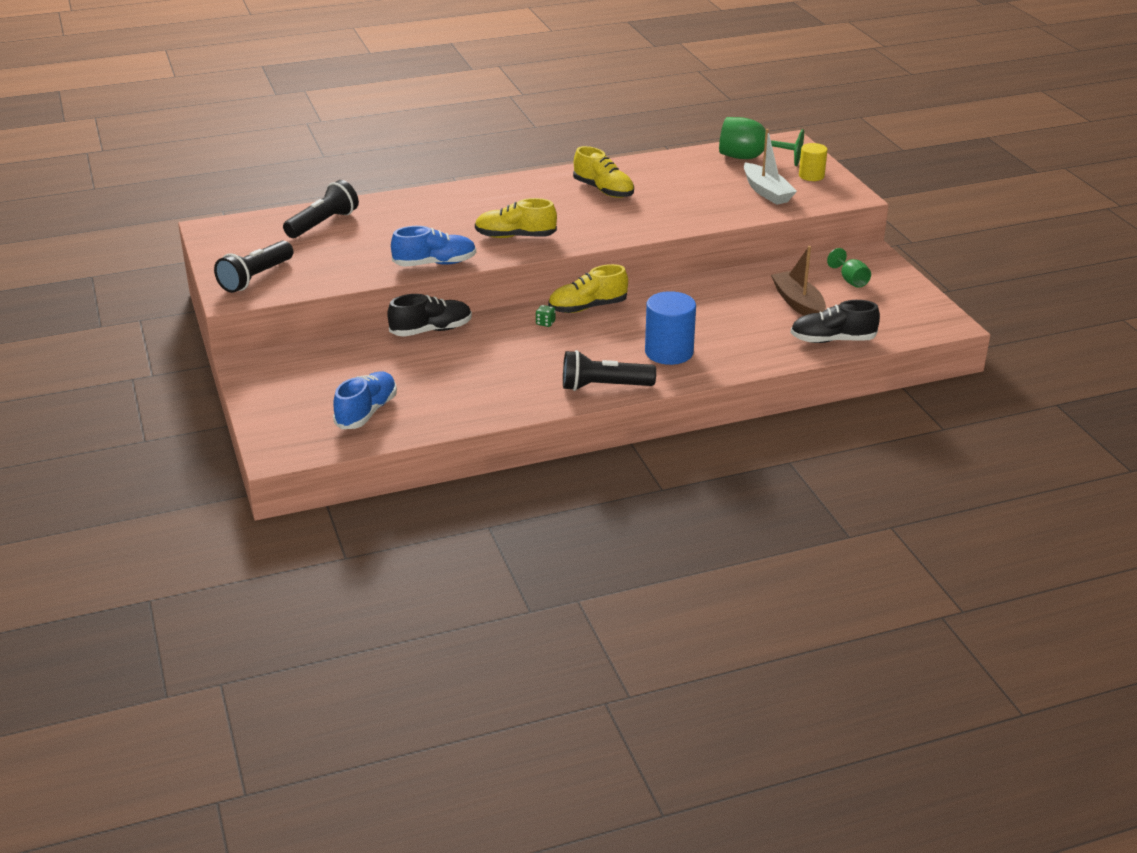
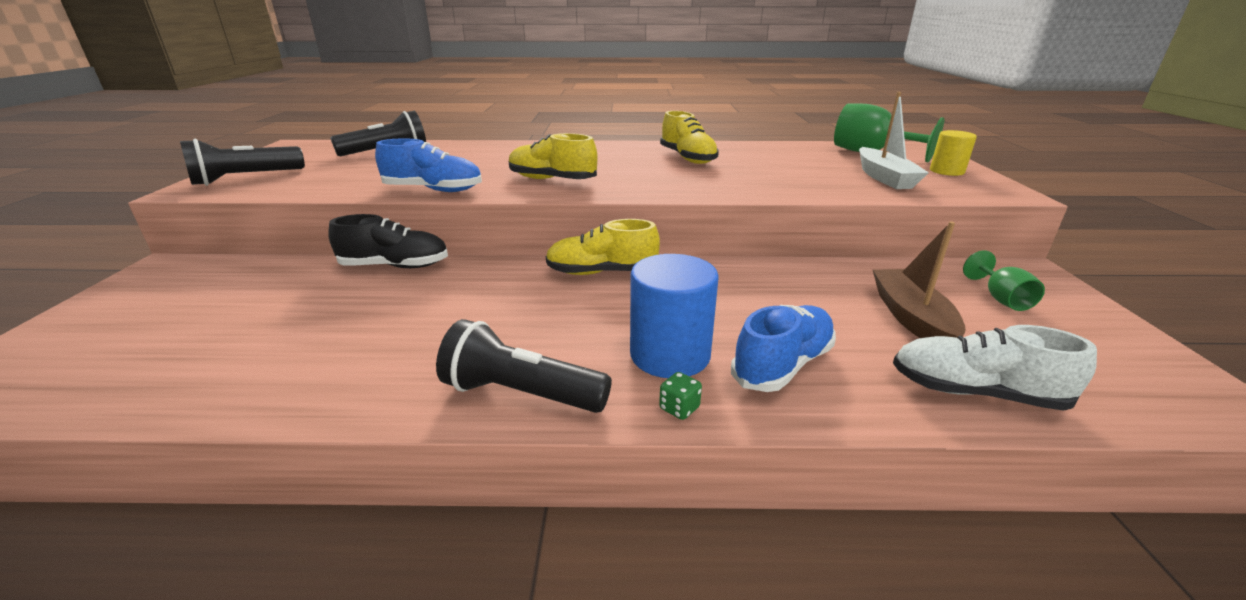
camera: 20 degrees right, 5 degrees down
(366, 412) = (158, 356): blue shoe -> blue shoe (782, 365)
(545, 323) = (533, 281): green dice -> green dice (679, 408)
(832, 340) = (975, 392): black shoe -> white shoe

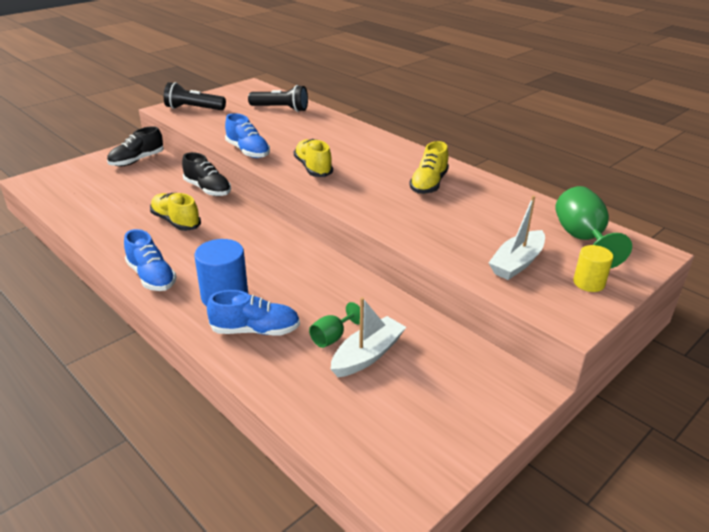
camera: 45 degrees right, 5 degrees up
(194, 280) = (137, 160): none -> black shoe
(521, 394) = (151, 277): black flashlight -> blue shoe
(602, 272) = (280, 240): yellow shoe -> yellow shoe (176, 221)
(679, 408) = (185, 317): green dice -> none
(911, 317) = (368, 355): brown boat -> white boat
(975, 392) = (303, 397): white shoe -> none
(1001, 299) = (449, 383): green goblet -> green goblet (332, 337)

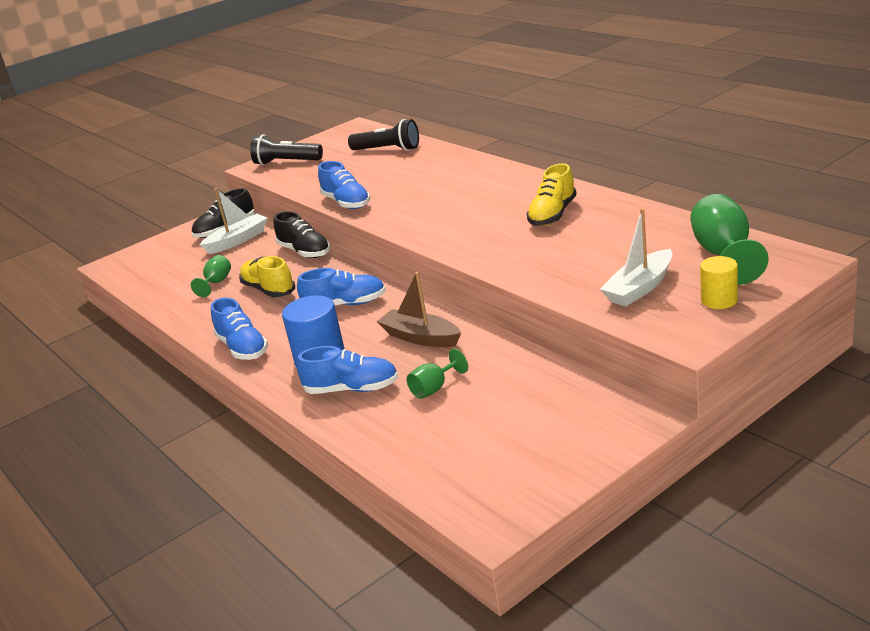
camera: 10 degrees right, 5 degrees down
(128, 209) = (216, 283): none -> green goblet
(245, 243) = (345, 304): none -> blue shoe
(313, 168) = (419, 212): yellow shoe -> none
(315, 283) = (420, 337): none -> brown boat
(368, 355) = (471, 402): white boat -> white boat (237, 240)

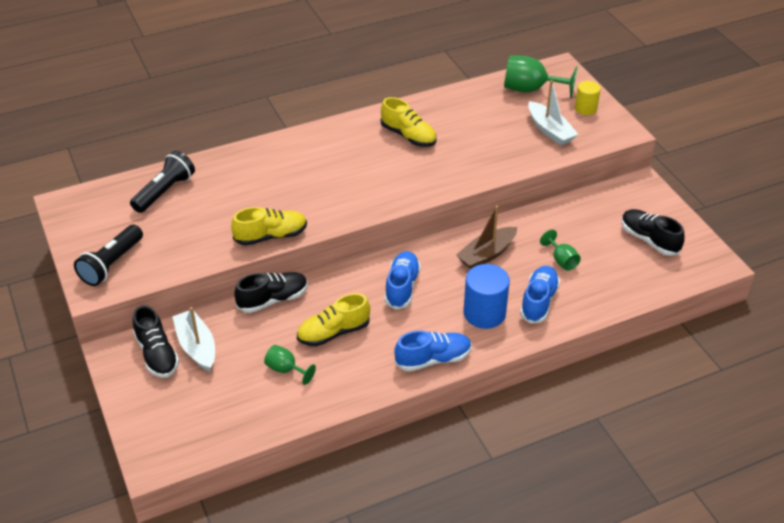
camera: 80 degrees left, 15 degrees up
(346, 203) = (271, 236): blue shoe -> yellow shoe
(514, 449) = (649, 240): none -> black shoe

